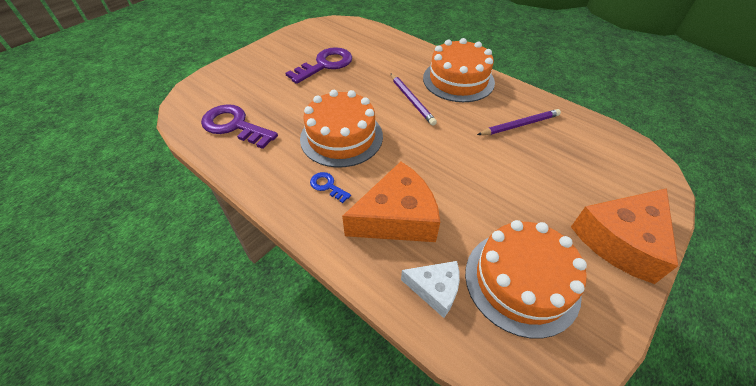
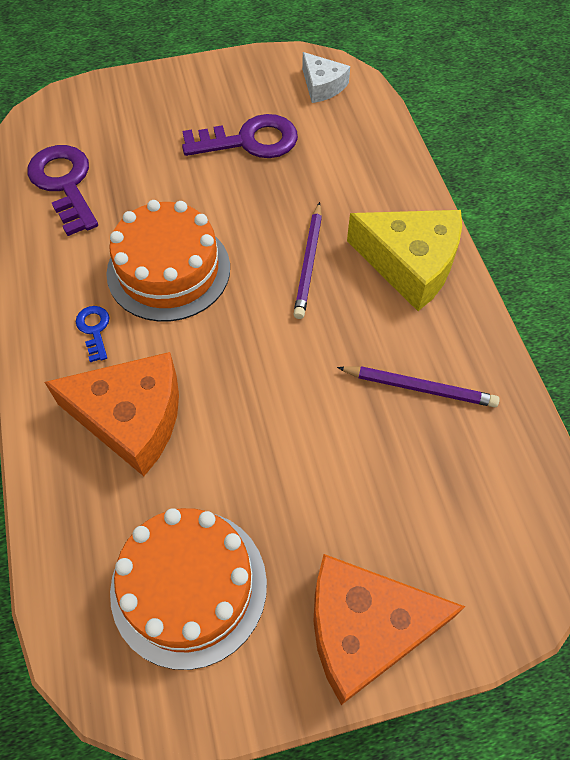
camera: 35 degrees right, 10 degrees up
(435, 289) = (90, 528): white cheese -> white cheese (322, 86)
(458, 80) = (410, 264): orange cake -> yellow cheese

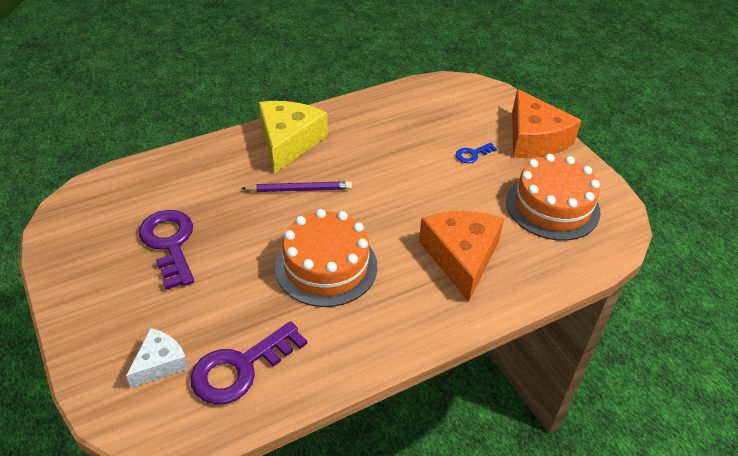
camera: 105 degrees left, 15 degrees down
(94, 329) = (397, 298): blue key -> blue key (472, 154)
(322, 86) = (94, 207): white cheese -> white cheese (160, 363)
(419, 388) = (385, 131): purple pencil -> none

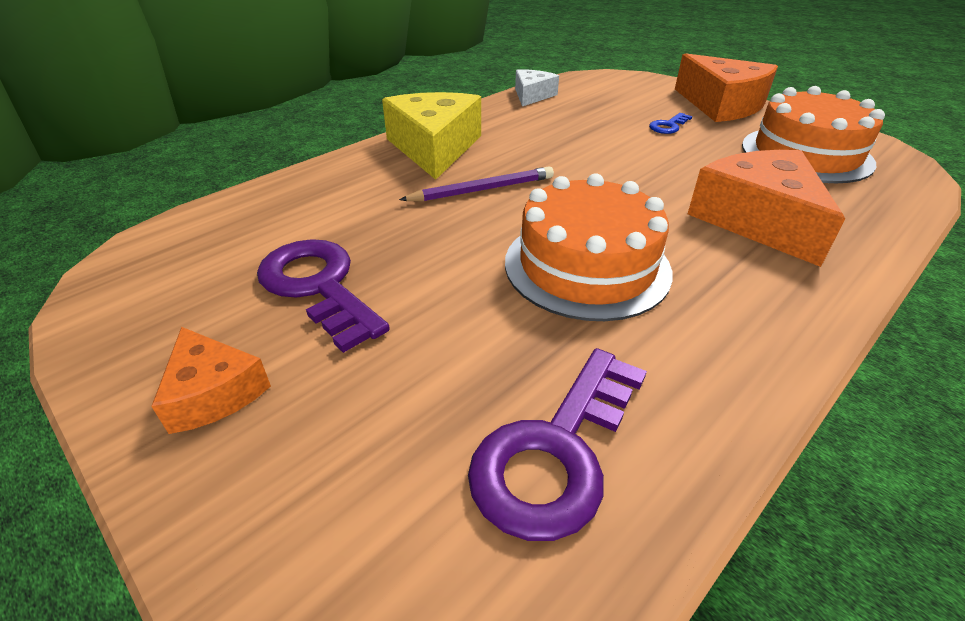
camera: 15 degrees left, 5 degrees down
(99, 296) = (213, 392): none -> orange cheese
(160, 363) = (391, 487): white cheese -> white cheese (532, 95)

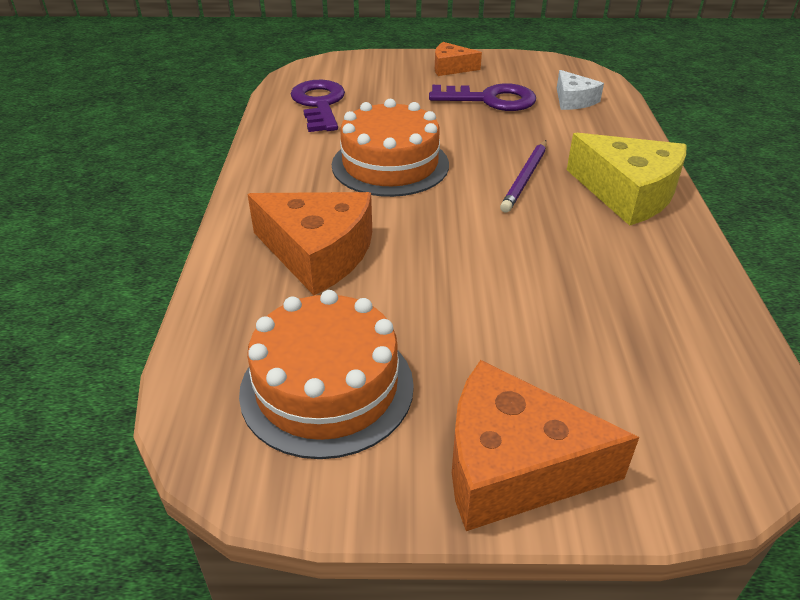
camera: 135 degrees right, 0 degrees up
(532, 95) = (722, 320): white cheese -> white cheese (573, 100)
(668, 126) = (512, 352): blue key -> none

